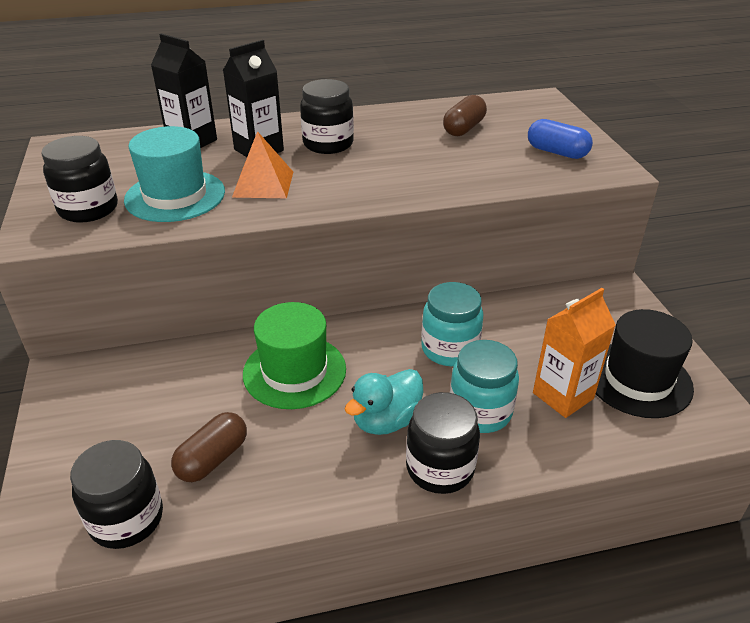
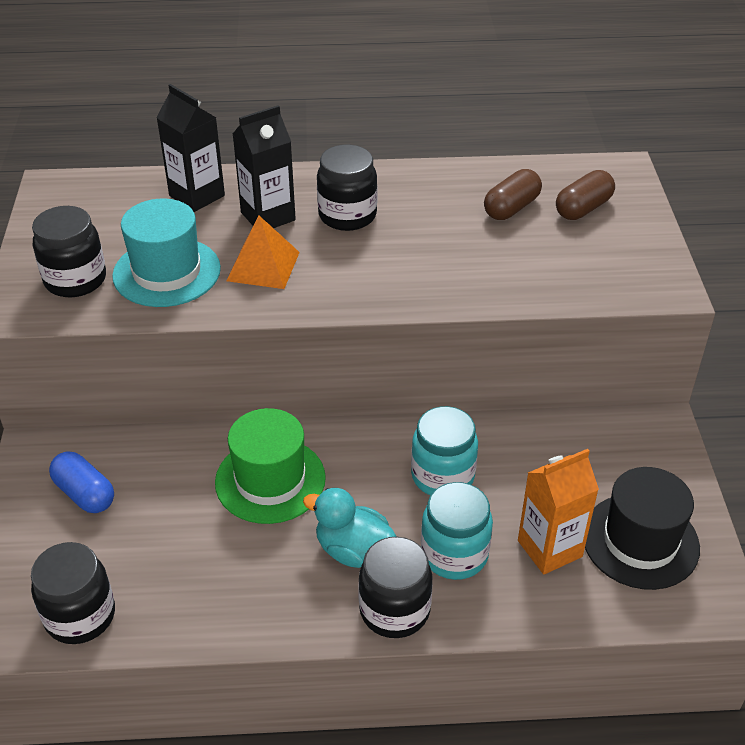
camera: 10 degrees right, 5 degrees up
(212, 458) = (170, 566): brown capsule -> brown capsule (583, 208)
(386, 421) = (353, 550): turquoise duck -> turquoise duck turned 60 degrees clockwise
(557, 152) = (609, 256): blue capsule -> blue capsule (85, 493)

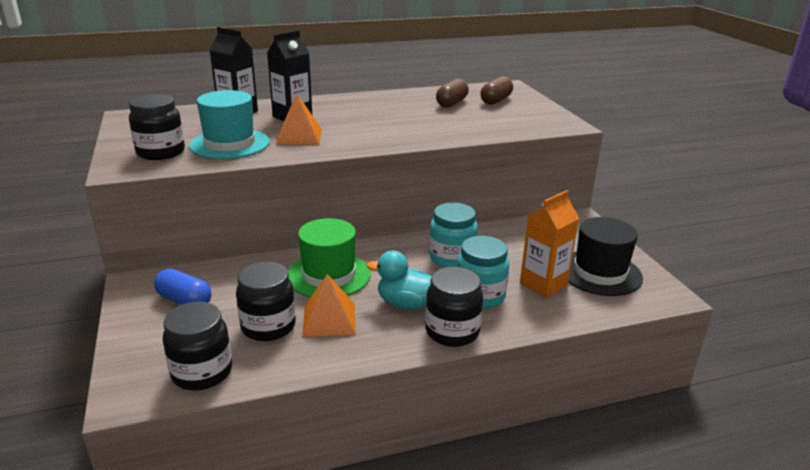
camera: 15 degrees left, 15 degrees down
(248, 559) = (329, 319): none -> orange pyramid
(347, 215) = (347, 113): black jar -> black jar (268, 326)

